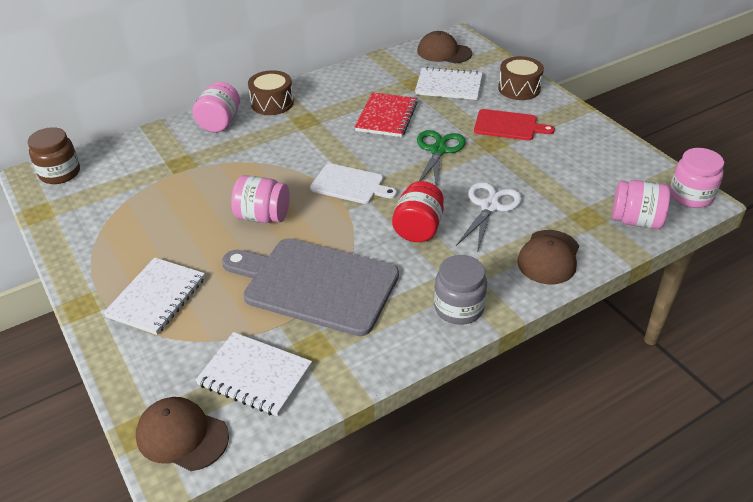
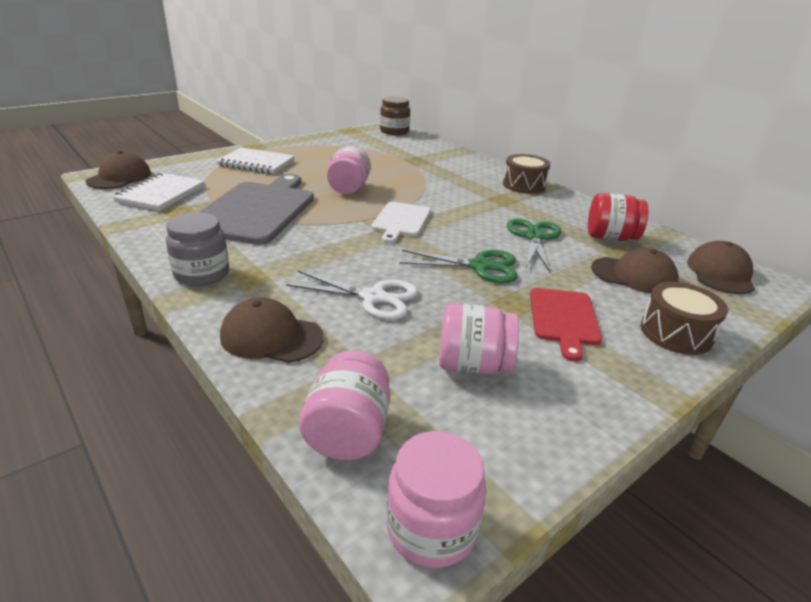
camera: 80 degrees right, 10 degrees down
(220, 123) = (480, 168): pink jar -> pink jar (473, 365)
(386, 117) = (533, 237): red notebook -> green scissors
(418, 228) = (331, 254): red jar -> red jar (610, 237)
(449, 86) = (634, 275): white notebook -> brown cap

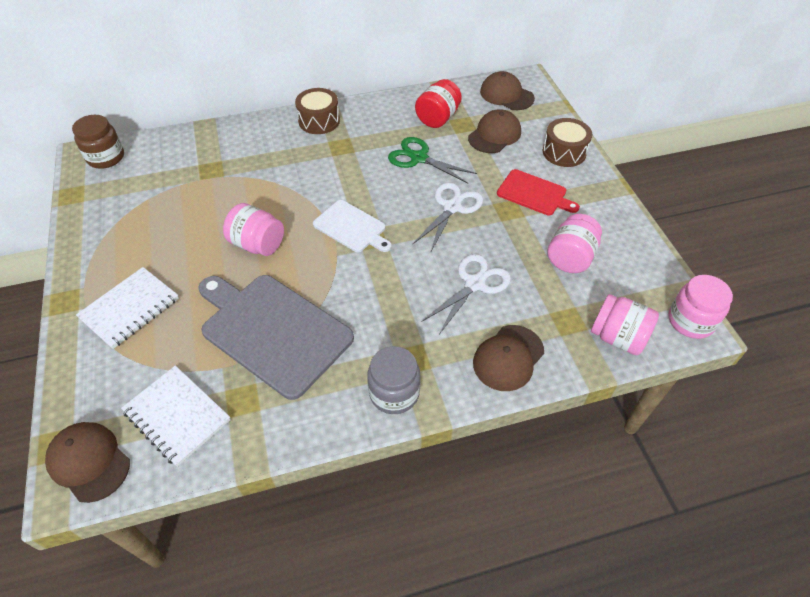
camera: 65 degrees left, 20 degrees up
(479, 266) = (452, 207): green scissors -> white scissors

